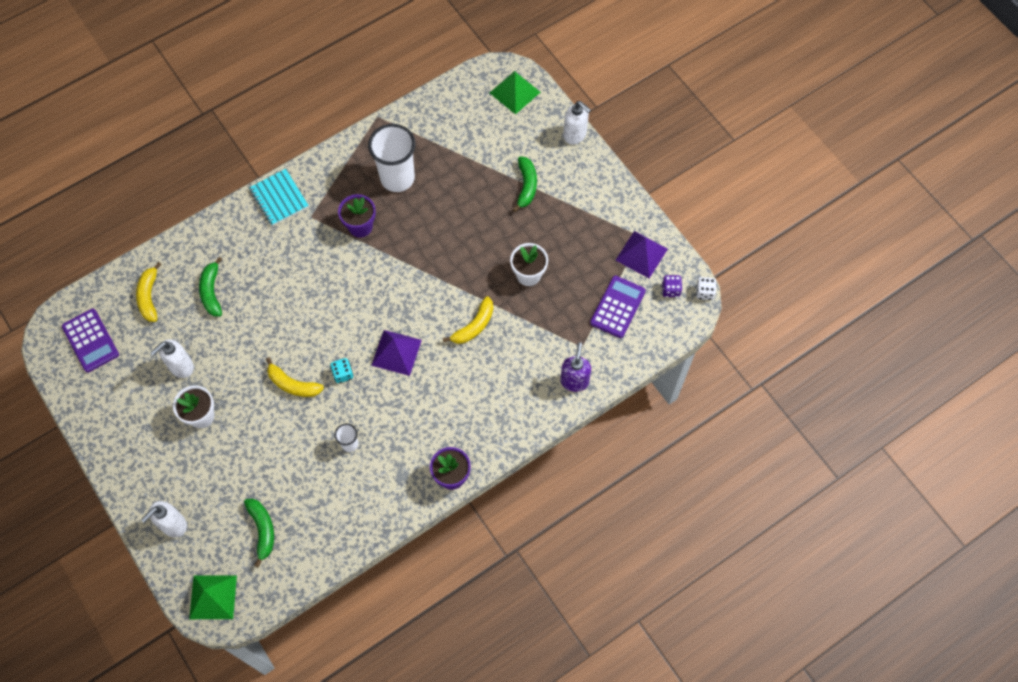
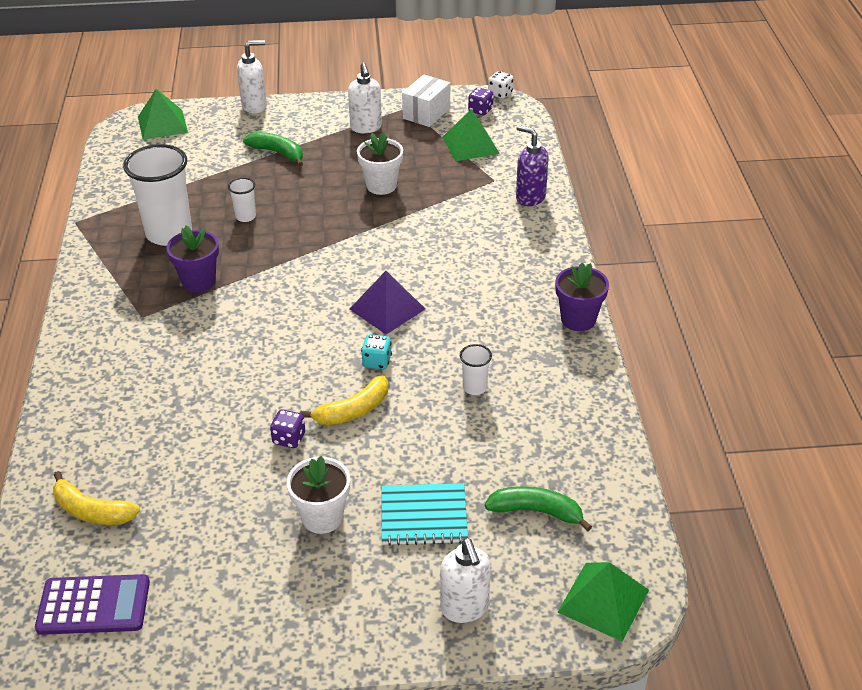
camera: 60 degrees left, 25 degrees down
(181, 367) = (231, 513): white soap dispenser -> white soap dispenser (366, 127)
(212, 291) = (150, 442): green banana -> none
(252, 363) = (289, 438): none -> purple dice
(279, 198) = (87, 335): turquoise notebook -> turquoise notebook (424, 516)
(442, 211) = (245, 216): none -> white cup
(474, 326) = (407, 241): yellow banana -> none
(617, 307) = (470, 145): purple calculator -> green pyramid
(641, 254) = (426, 113): purple pyramid -> white box

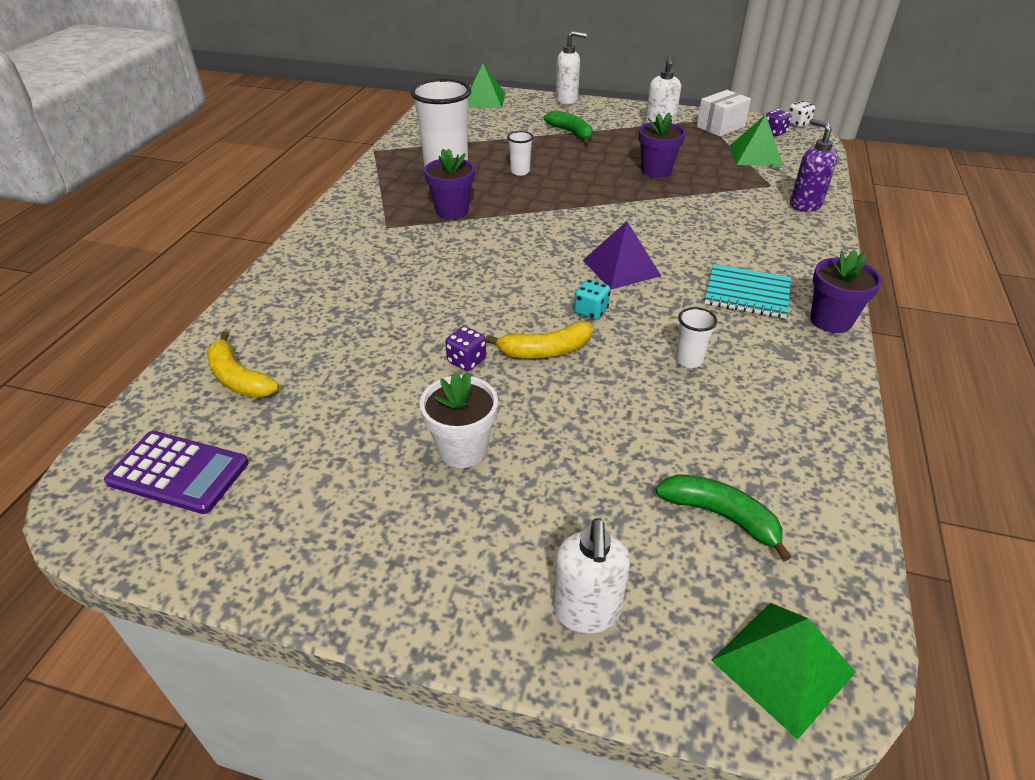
camera: 20 degrees right, 0 degrees up
(381, 185) = (656, 171): white flower pot -> purple flower pot
(424, 516) = (578, 481): turquoise notebook -> turquoise notebook (747, 293)

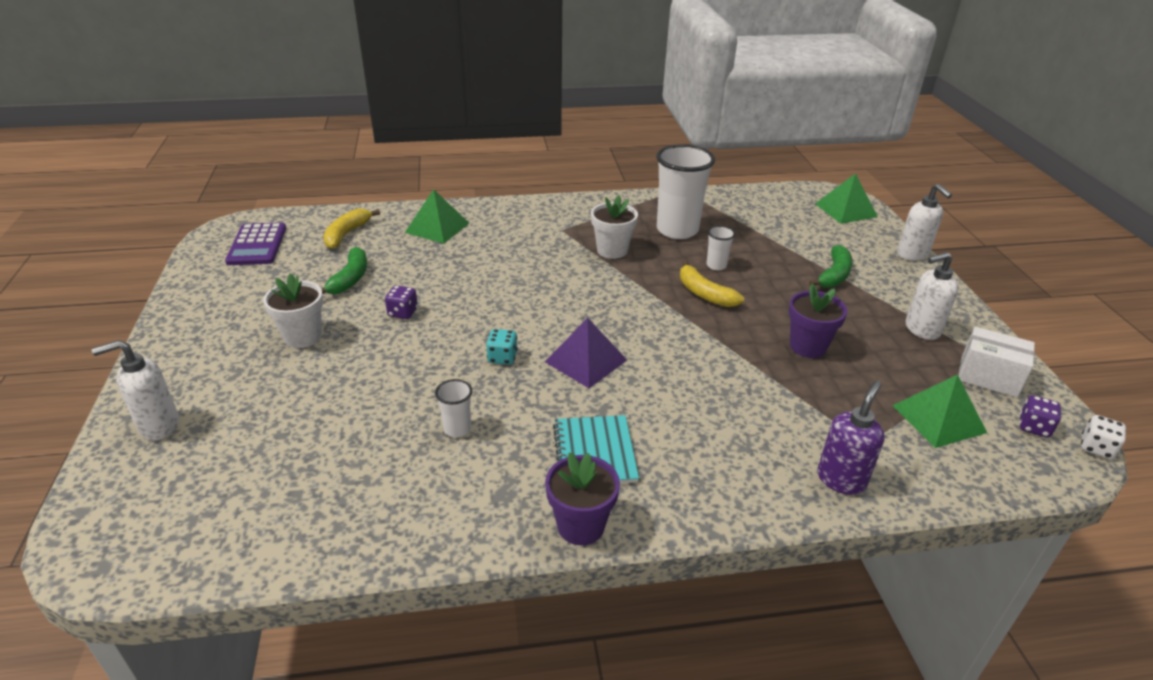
camera: 65 degrees right, 5 degrees down
(452, 211) = (612, 250): purple flower pot -> white flower pot
(546, 350) = (433, 346): yellow banana -> yellow banana (704, 293)
(721, 516) = (259, 478): green banana -> green banana (350, 279)
(782, 666) = (112, 532): green pyramid -> green pyramid (437, 227)

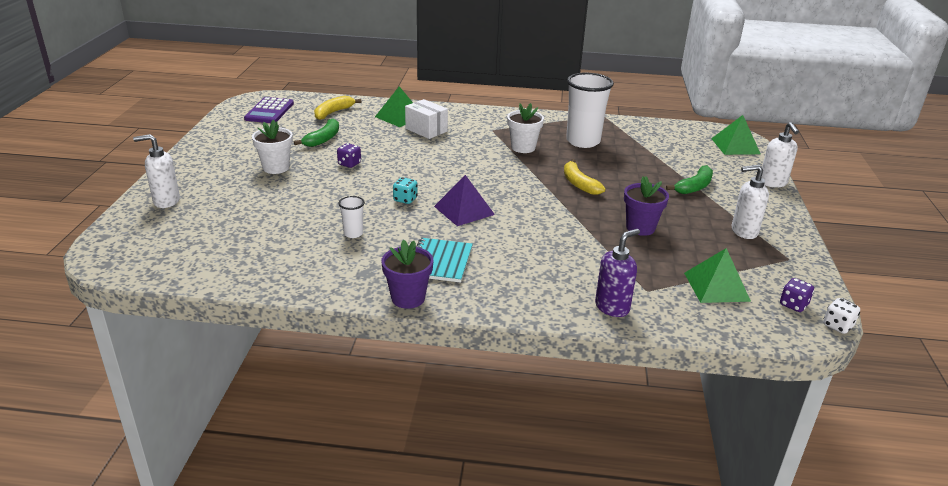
camera: 15 degrees right, 5 degrees down
(716, 265) = (600, 168): white cup -> none
(988, 376) = (779, 268): white box -> white box (426, 130)

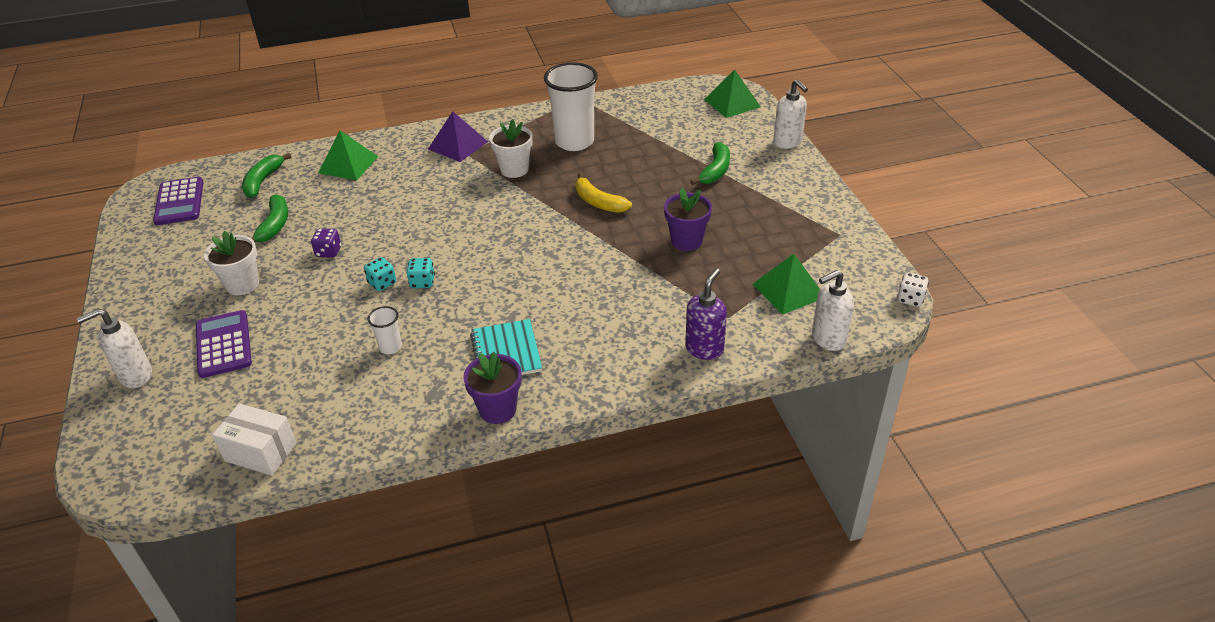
camera: 20 degrees left, 10 degrees up
(237, 199) = (223, 344): none -> purple calculator
(333, 112) = (263, 181): yellow banana -> green banana
(375, 192) = (382, 283): none -> turquoise dice
(426, 130) = (391, 175): white box -> white box (261, 452)
(464, 210) = (495, 276): purple pyramid -> purple pyramid (458, 145)
(743, 231) = (785, 214): white soap dispenser -> white soap dispenser (828, 339)
(793, 305) = (864, 288): purple dice -> none

